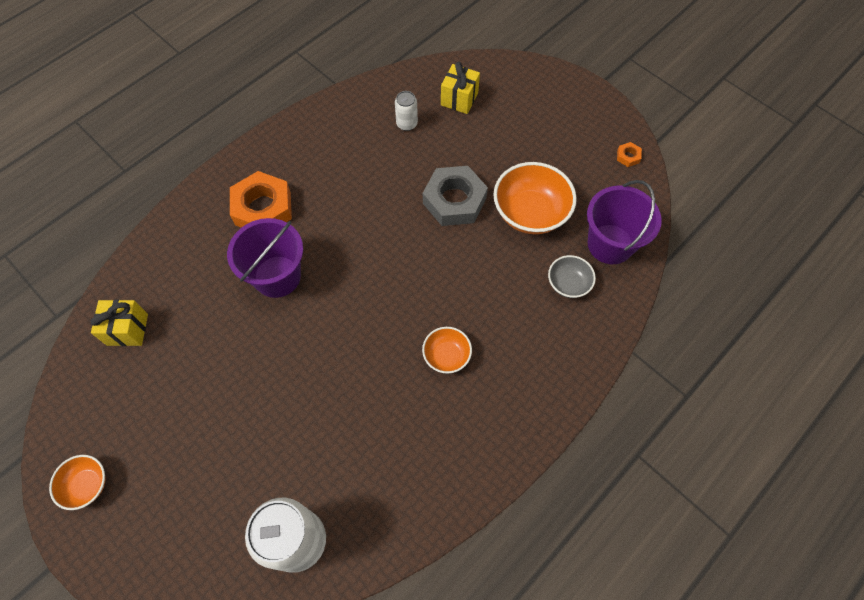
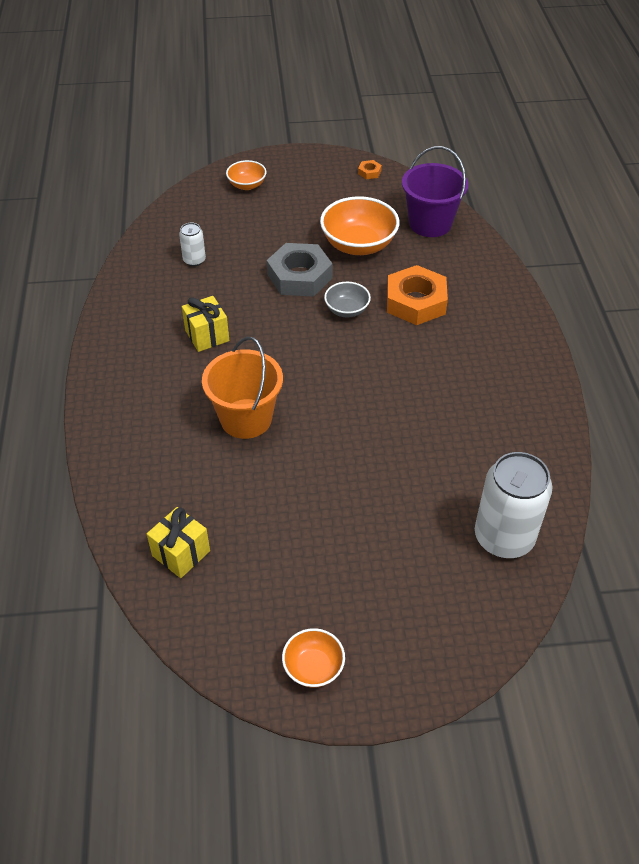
camera: 50 degrees left, 15 degrees down
(263, 208) = (165, 391): orange nut -> orange nut (416, 302)
(277, 276) = (246, 418): purple bucket -> orange bucket
(446, 356) = (430, 359): orange bowl -> orange bowl (247, 185)
(459, 99) = (209, 220): yellow gift -> yellow gift (207, 335)
(568, 284) = (439, 262): grey bowl -> grey bowl (347, 310)

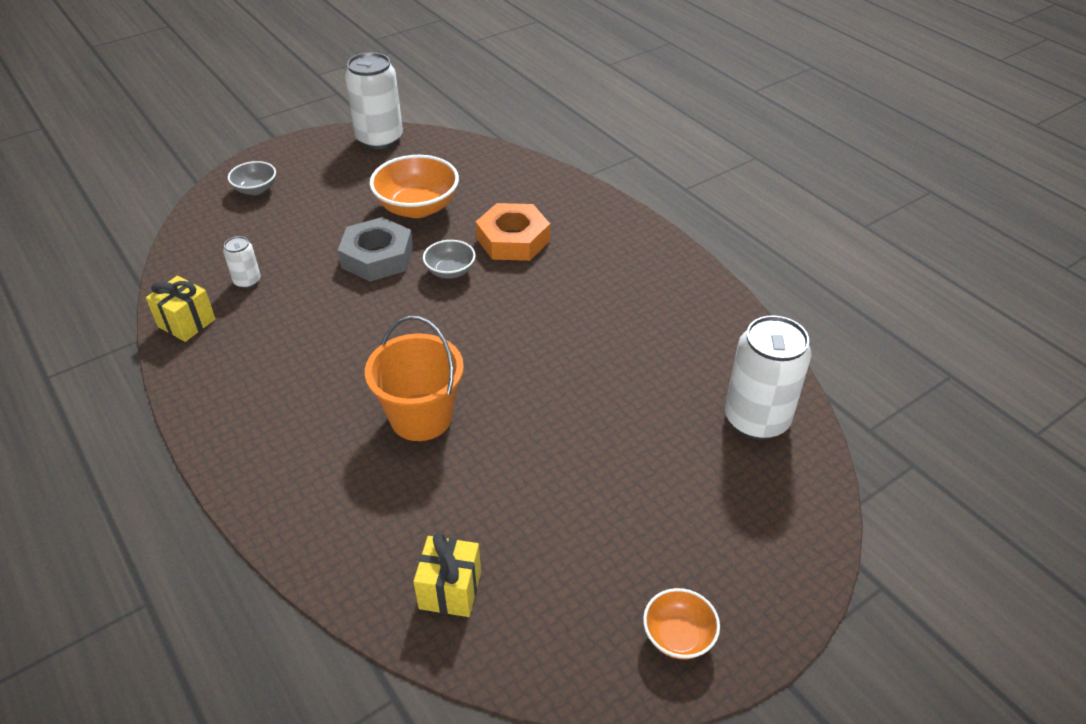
camera: 30 degrees left, 5 degrees down
(207, 335) = (316, 351): yellow gift -> yellow gift (186, 323)
(247, 185) = (255, 189): orange bowl -> grey bowl
(369, 172) = (379, 139): orange nut -> white can
(430, 223) = (474, 166): purple bucket -> none

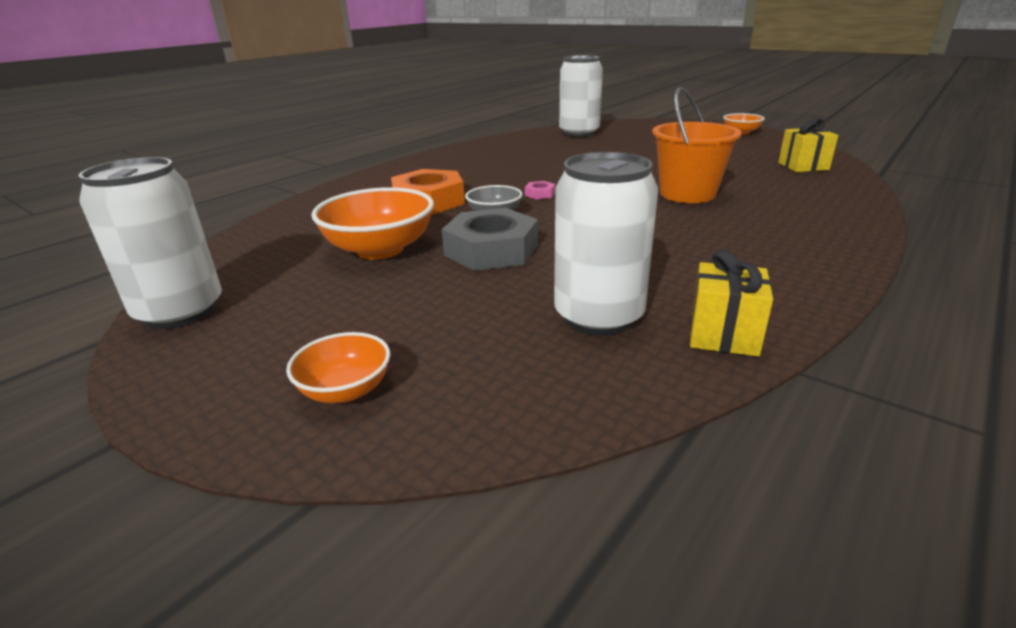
camera: 105 degrees left, 15 degrees down
(247, 281) = (598, 317): white can -> white can, size x2.07
(255, 189) = (346, 390): grey bowl -> orange bowl
(489, 310) = (540, 194): none -> pink nut

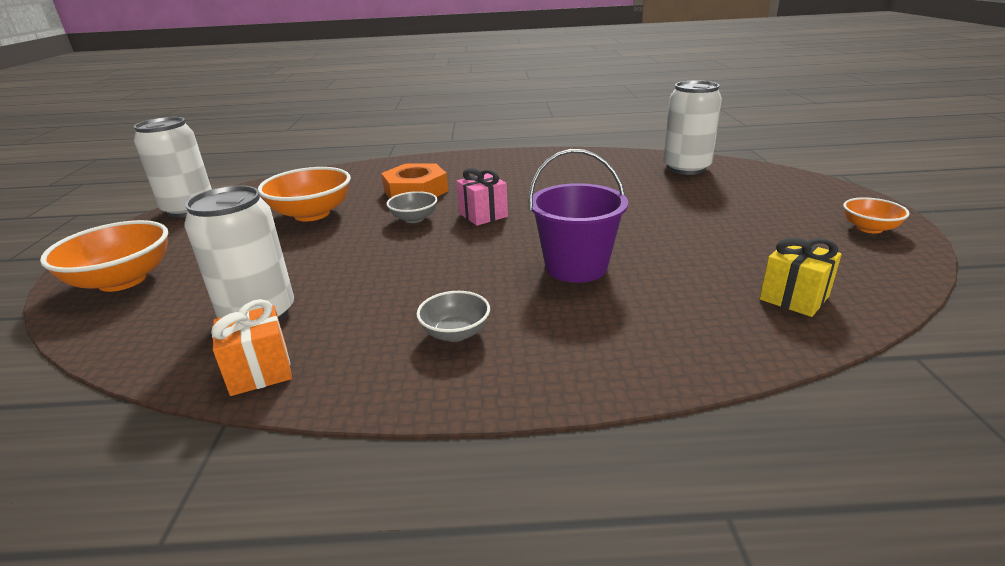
camera: 50 degrees right, 0 degrees up
(346, 390) = (122, 280): orange bowl -> orange bowl, size x1.81
(491, 250) = (344, 242): grey nut -> none
(540, 194) = (483, 215): pink nut -> pink gift
(687, 194) = (576, 267): orange bucket -> purple bucket
(723, 335) = (260, 371): yellow gift -> orange gift
(743, 249) = (455, 333): none -> grey bowl

